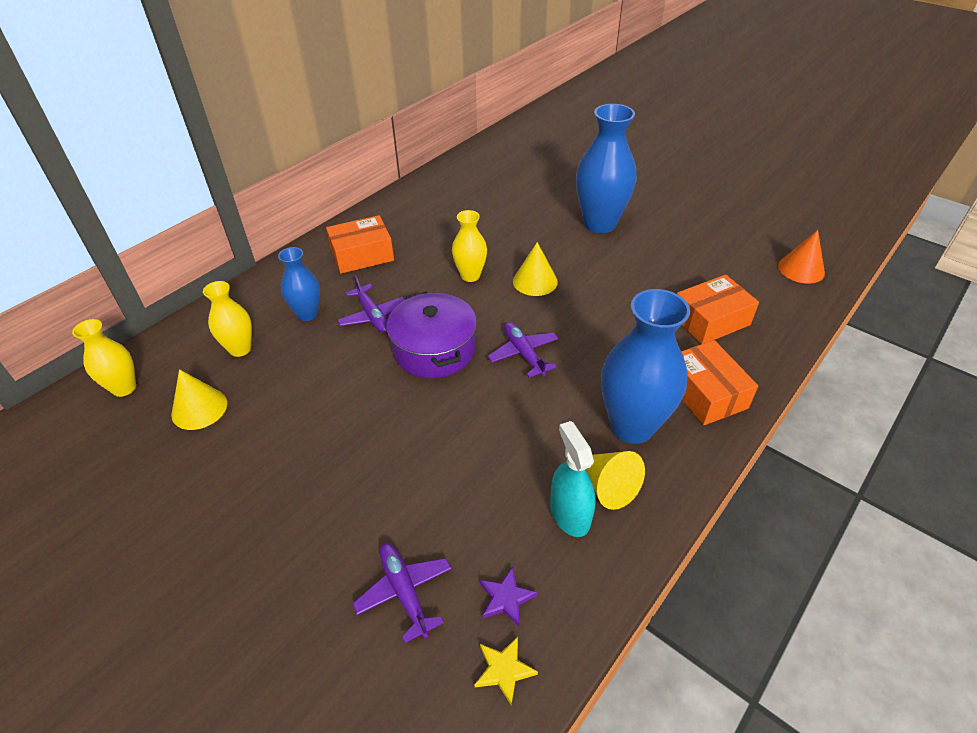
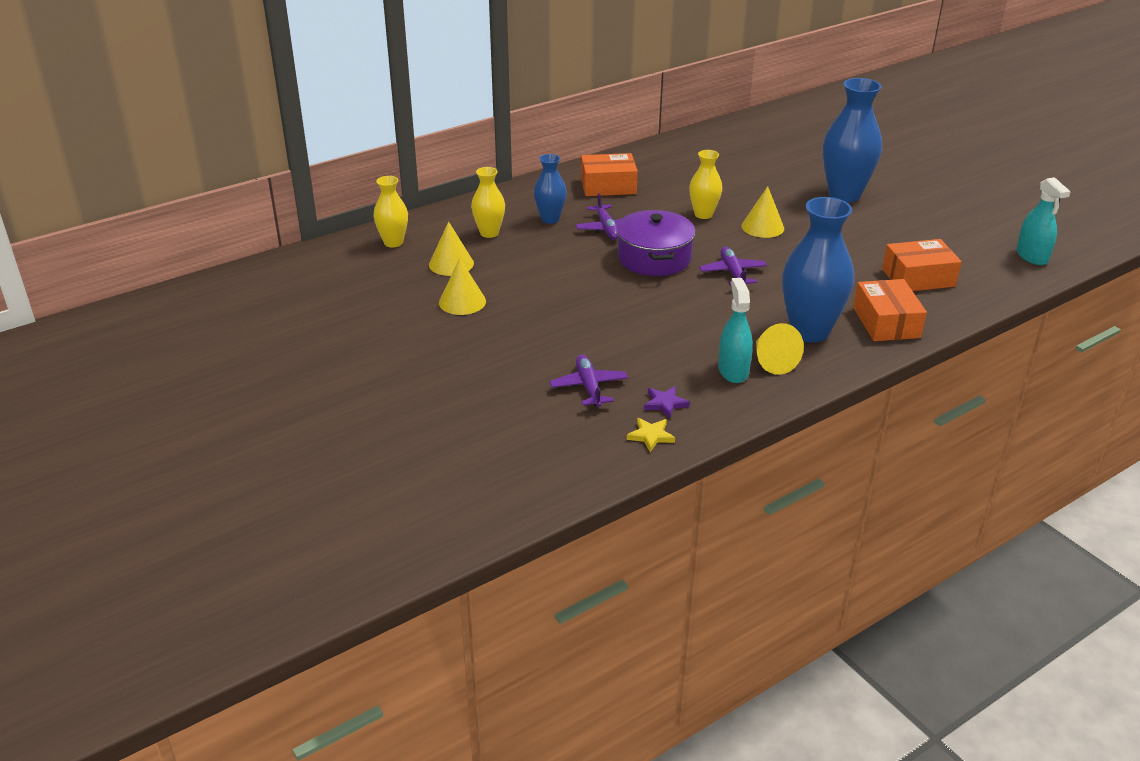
camera: 15 degrees right, 10 degrees down
(219, 471) = (462, 302): none -> yellow cone
(801, 269) = (1032, 256): orange cone -> turquoise spray bottle

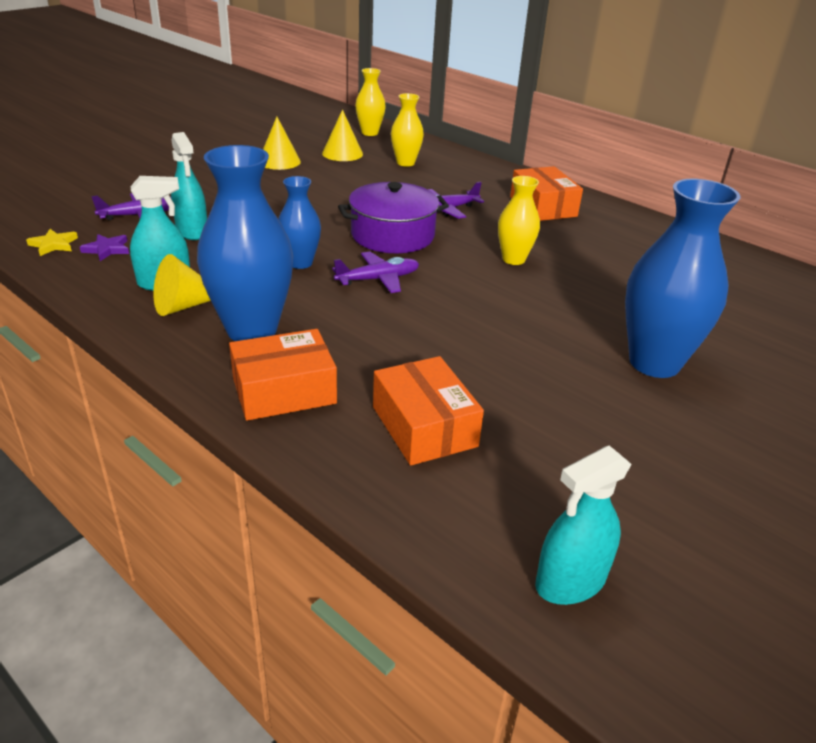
camera: 75 degrees right, 0 degrees up
(550, 219) = (448, 184): blue vase -> blue vase (300, 263)
(631, 356) = (192, 231): none -> turquoise spray bottle
(762, 227) = (506, 297): yellow cone -> none

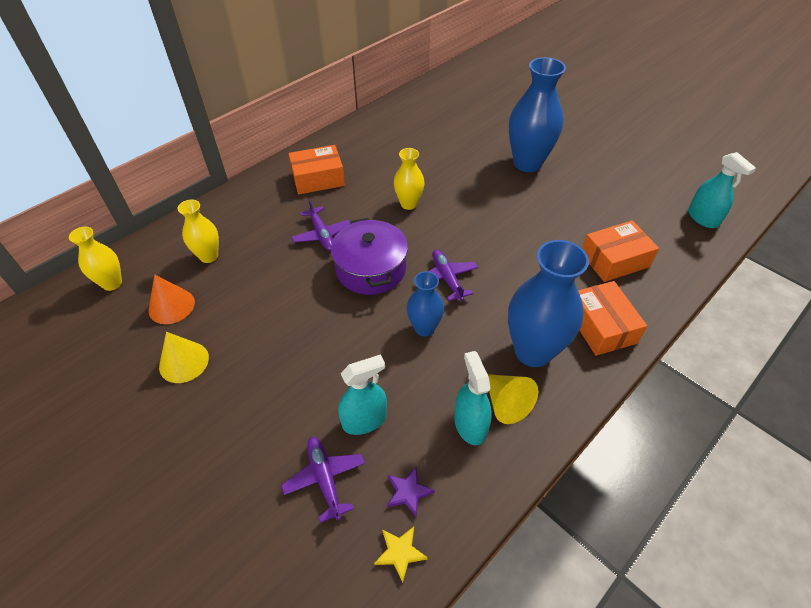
camera: 85 degrees left, 15 degrees up
(342, 153) = (171, 306): yellow cone -> orange cone

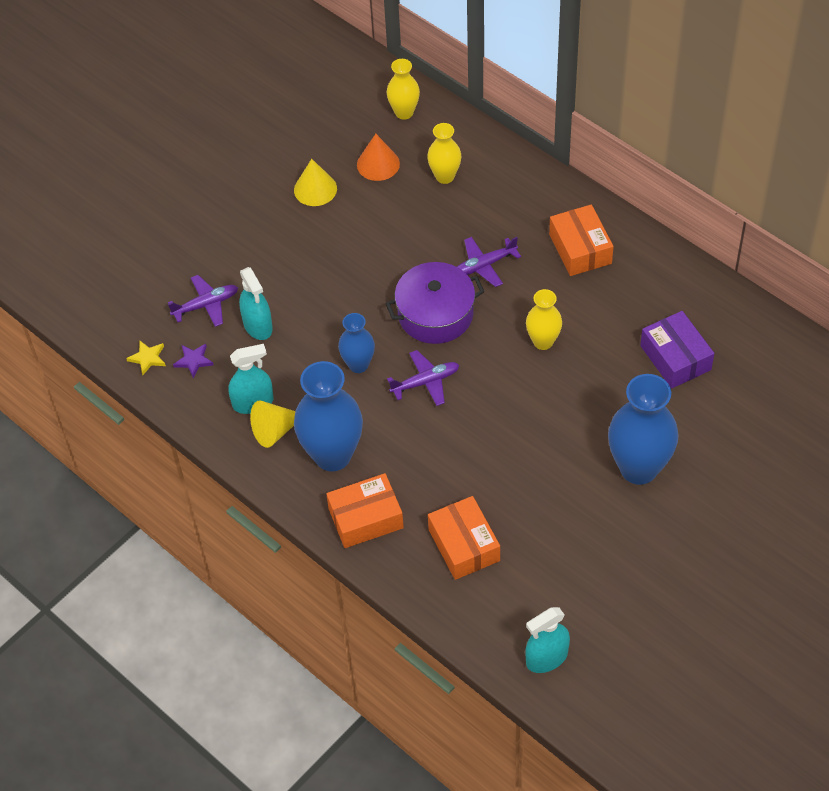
camera: 90 degrees right, 5 degrees up
(430, 140) = (675, 358): none -> purple box

